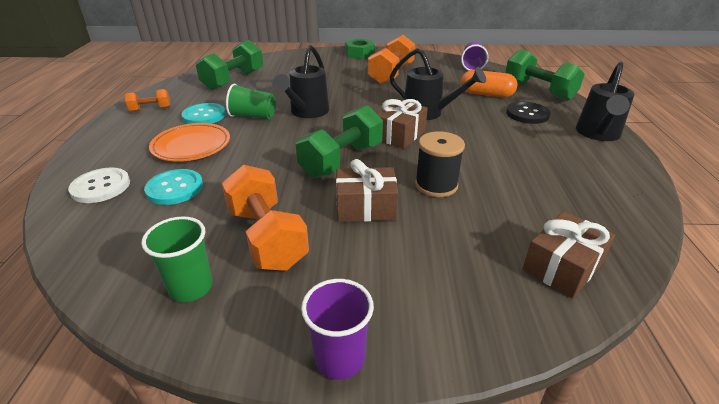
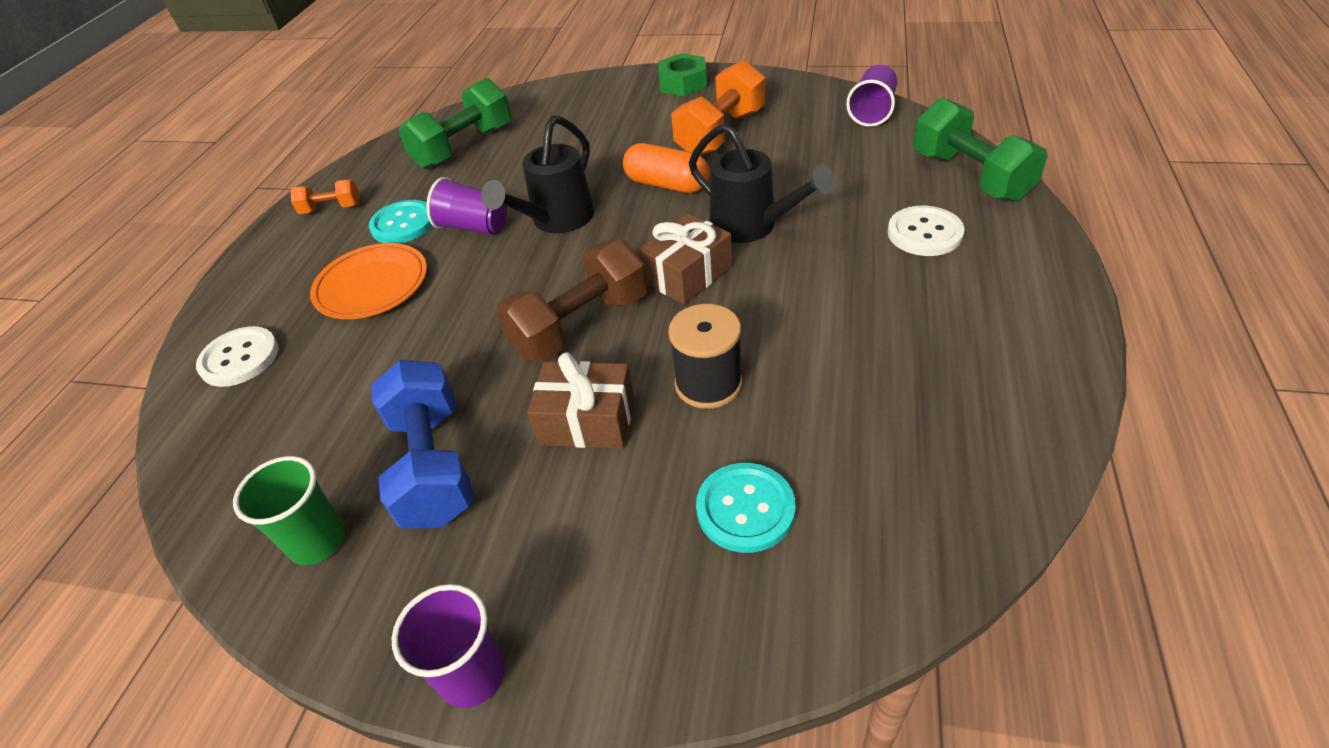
camera: 15 degrees right, 10 degrees up
(175, 188) = (333, 367): turquoise button -> turquoise button (745, 509)
(253, 116) = (473, 227): green cup -> purple cup
(267, 237) = (434, 465): orange dumbbell -> blue dumbbell
(342, 160) = (580, 325): green dumbbell -> brown dumbbell
(486, 94) = (870, 184): orange capsule -> orange capsule (667, 184)
(527, 114) = (924, 233): black button -> white button
(562, 267) = (843, 559): brown gift -> none
(598, 134) = (1034, 285): black watering can -> none

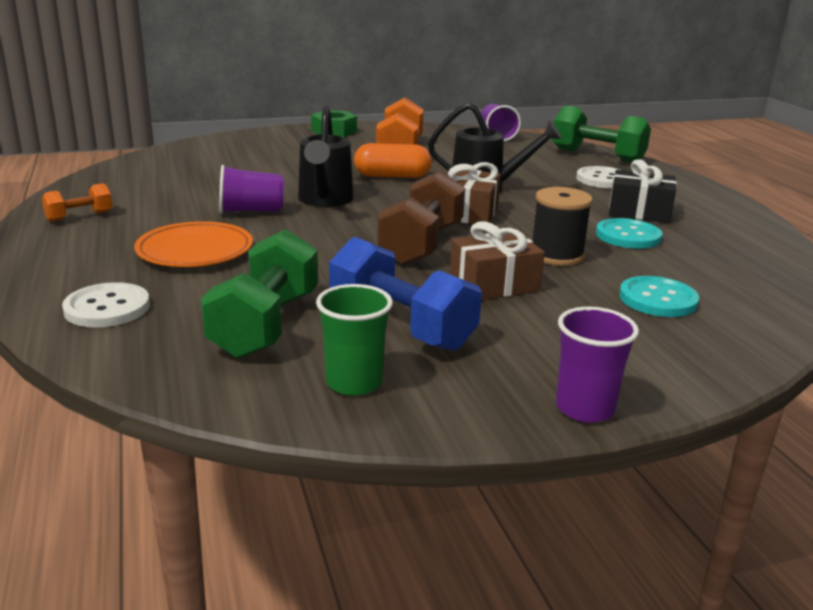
camera: 35 degrees left, 20 degrees down
(403, 224) = (175, 216): turquoise button -> turquoise button (628, 236)
(464, 147) = (176, 173): green dumbbell -> green dumbbell (266, 325)
(905, 316) = (639, 212): none -> black gift

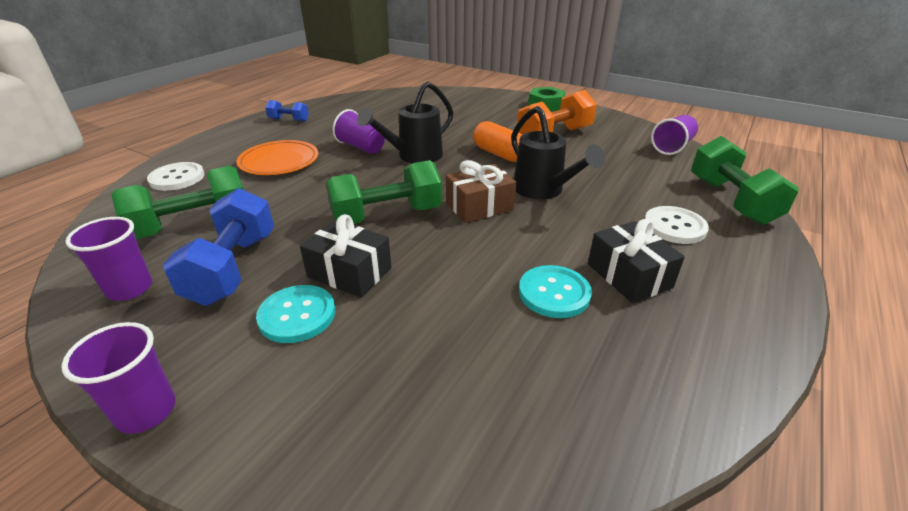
camera: 50 degrees right, 10 degrees up
(79, 216) = (289, 120): orange dumbbell -> blue dumbbell
(354, 382) = (130, 289): green cup -> purple cup
(421, 244) = (387, 216): brown dumbbell -> green dumbbell
(494, 284) = (349, 272): brown gift -> black gift
(556, 255) = (449, 275): black spool -> none
(658, 299) = (421, 368): turquoise button -> turquoise button (297, 315)

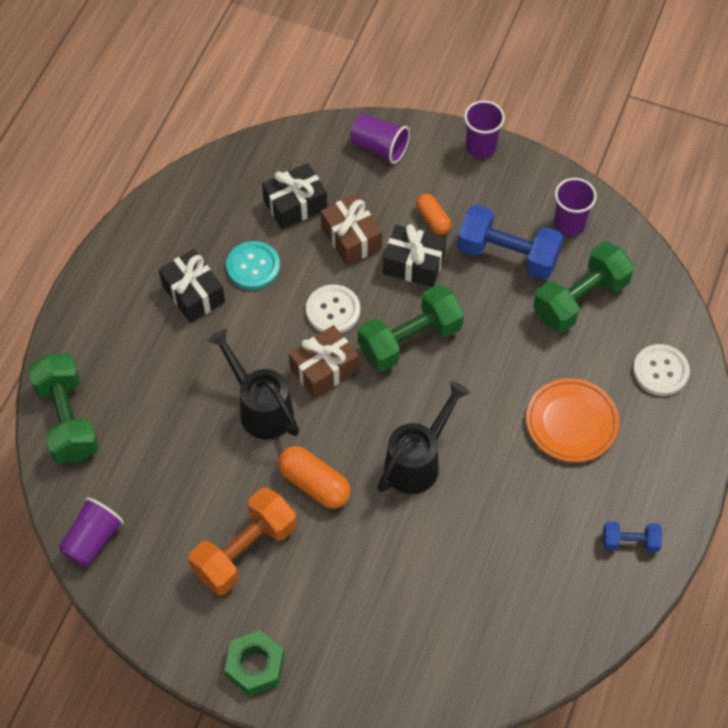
camera: 170 degrees right, 25 degrees up
(233, 268) = (507, 255): blue dumbbell -> blue dumbbell turned 60 degrees counterclockwise
(297, 315) = (433, 219): turquoise button -> orange capsule
(361, 147) = (491, 474): purple cup -> purple cup (379, 147)
(417, 308) = (351, 238): none -> brown gift
(489, 361) = (295, 204): none -> black gift
(674, 226) = (138, 365): white button -> white button (333, 310)

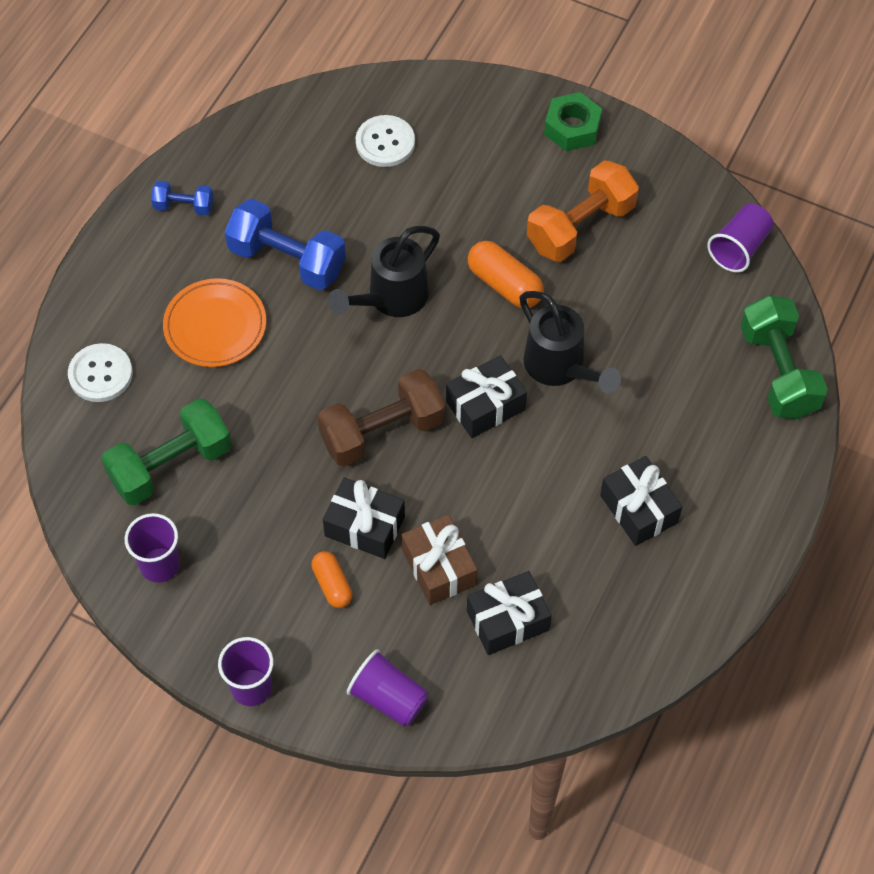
camera: 175 degrees left, 0 degrees up
(253, 266) = (564, 538): turquoise button -> none
(324, 369) = (485, 405): brown gift -> black gift
(333, 310) = (470, 474): white button -> white button (385, 142)
(410, 340) = (382, 431): green dumbbell -> brown dumbbell
(507, 255) = (246, 529): blue dumbbell -> blue dumbbell (287, 260)

